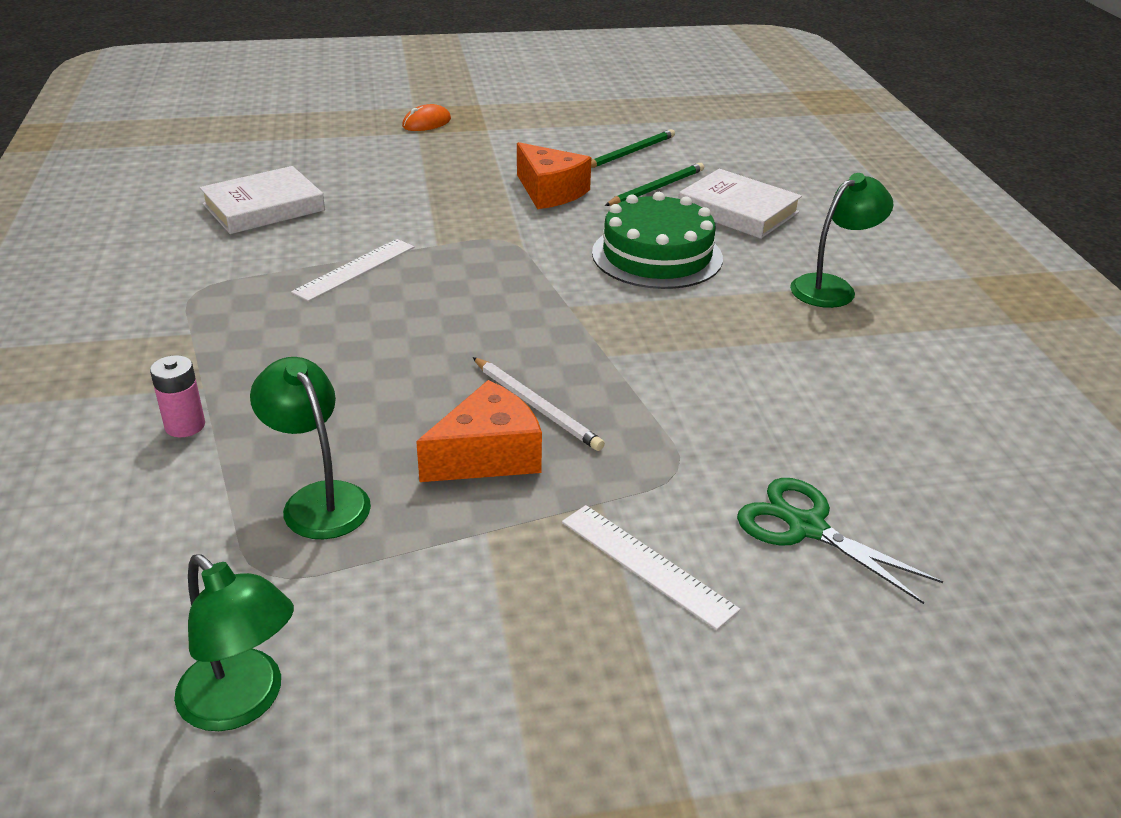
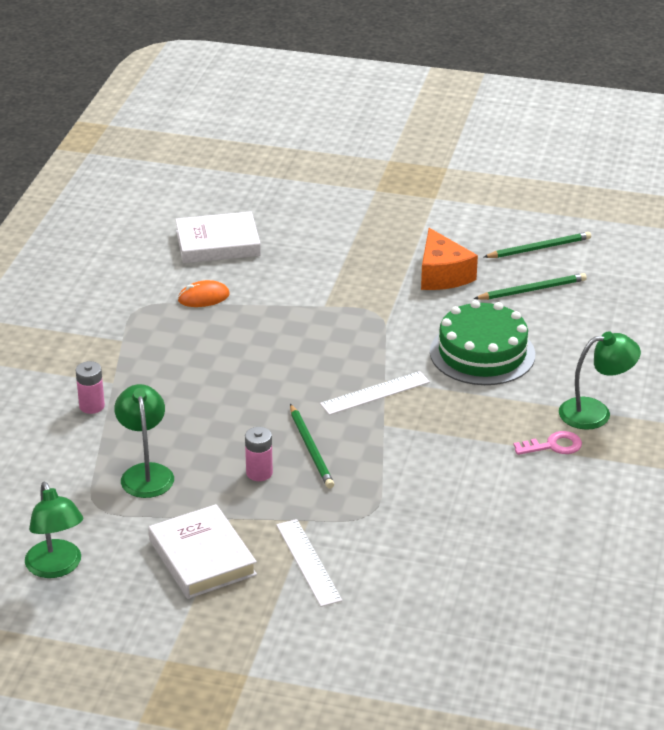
camera: 25 degrees right, 0 degrees up
(355, 269) = (253, 314): white ruler -> white ruler (375, 393)
(426, 123) = (389, 181): orange mouse -> orange mouse (203, 297)
(487, 455) = (259, 473): orange cheese -> pink battery
(536, 406) = (311, 449): white pencil -> green pencil
(738, 211) = (581, 327): white book -> white book (202, 557)
(806, 527) = (421, 569): green scissors -> none
(822, 332) = (553, 446): none -> pink key

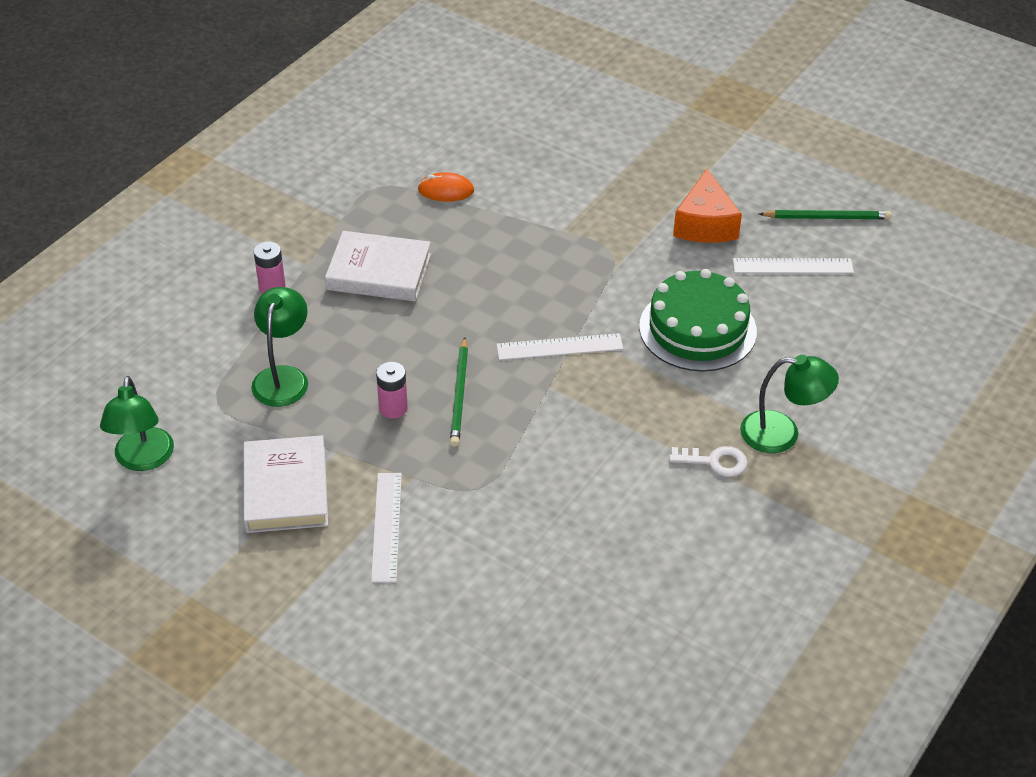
camera: 20 degrees right, 10 degrees up
(218, 243) = (493, 131): white book -> white book (379, 272)
(532, 290) = (792, 266): green pencil -> white ruler
(553, 446) = (714, 462): pink key -> white key

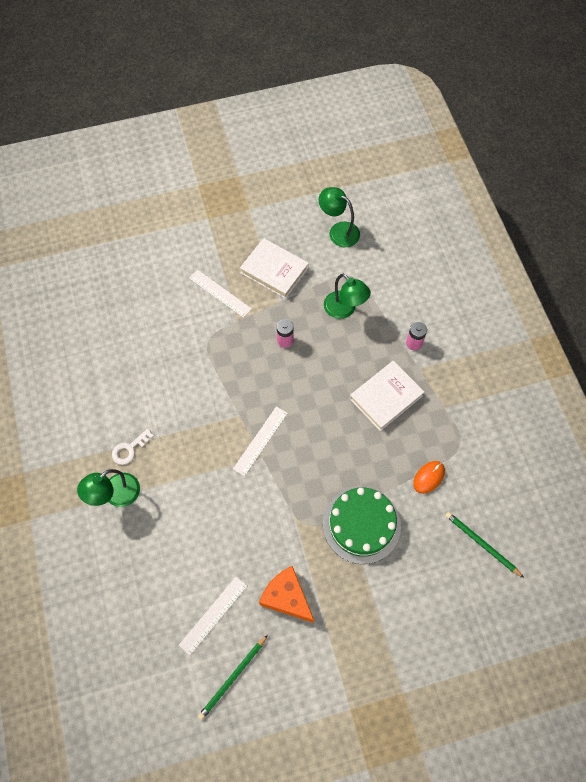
camera: 130 degrees right, 20 degrees up
(459, 395) = (269, 373): green pencil -> green pencil (481, 544)
(697, 329) = (214, 518): green cake -> green cake (361, 524)

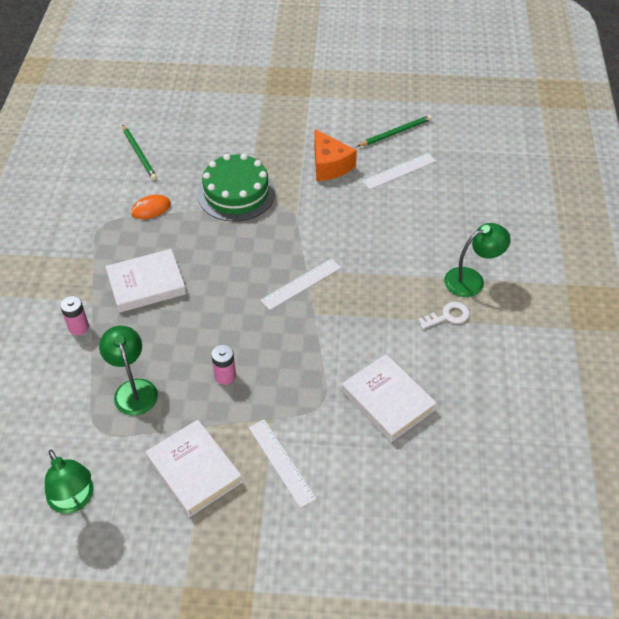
camera: 160 degrees left, 15 degrees down
(160, 359) = (387, 401): none -> white book

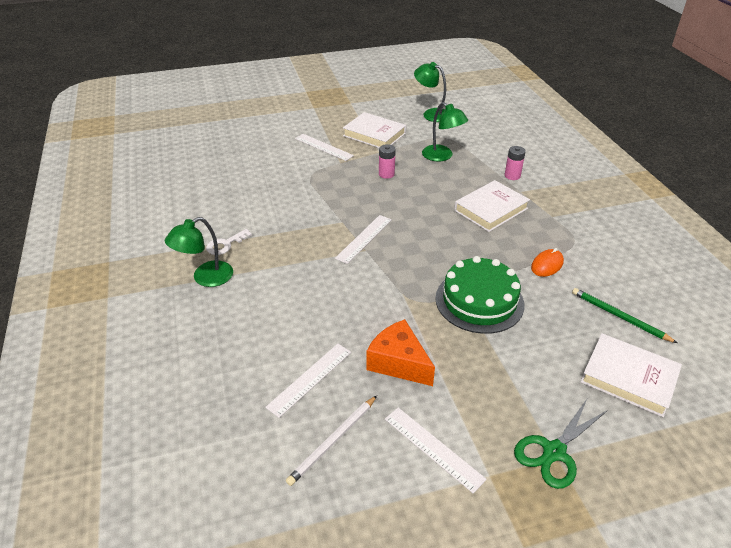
camera: 160 degrees right, 10 degrees down
(263, 96) = (554, 452): none -> green scissors
(334, 115) = (433, 448): none -> white ruler
(387, 401) = (263, 185): white book -> white book (628, 378)
(396, 133) = (333, 441): green pencil -> white pencil

